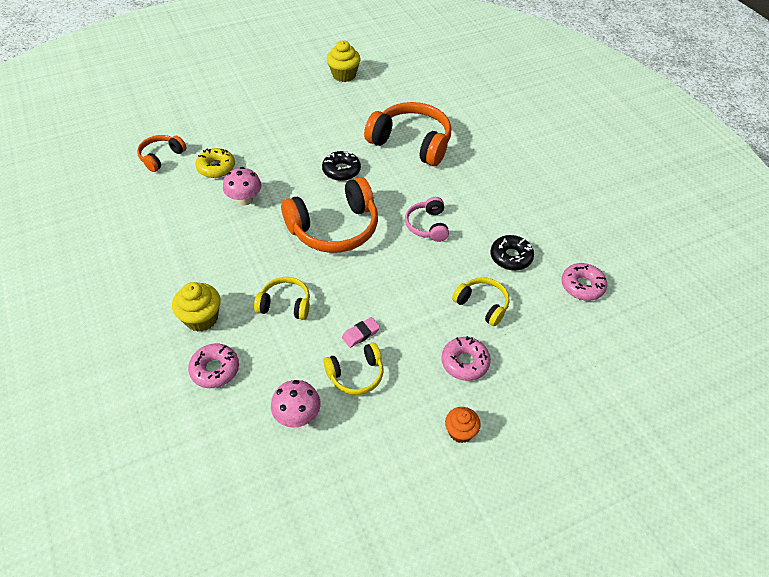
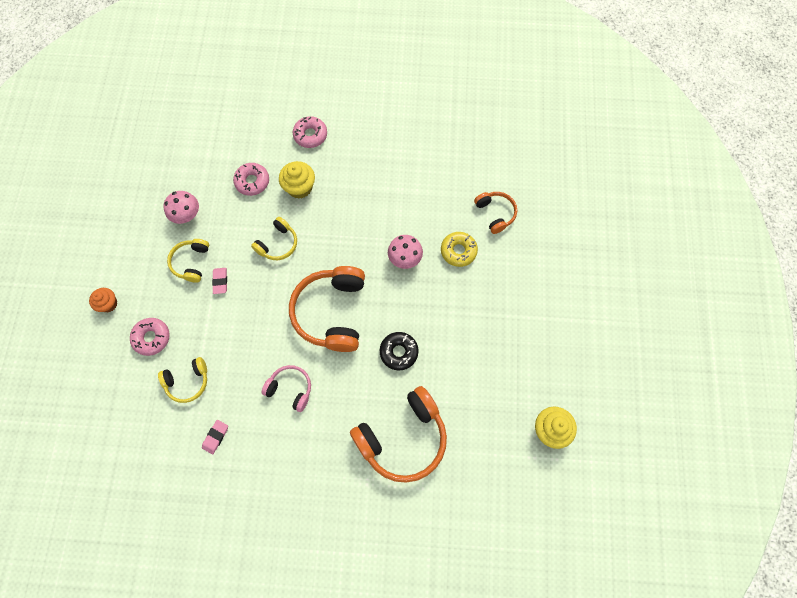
camera: 120 degrees right, 20 degrees up
(511, 257) = (215, 437): black donut -> pink eraser
(582, 286) = (151, 475): pink donut -> pink donut (310, 135)

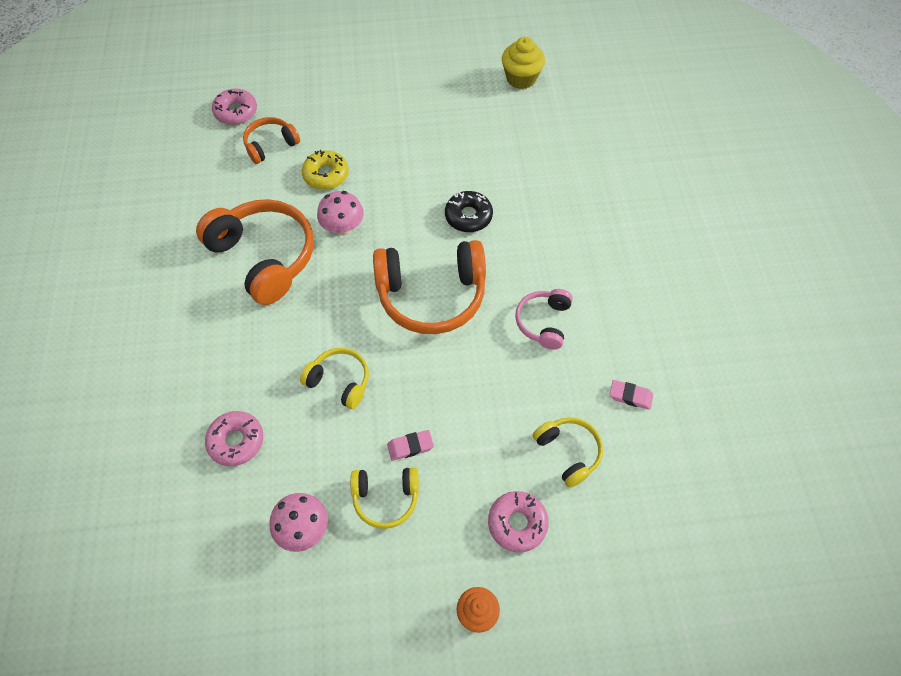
camera: 100 degrees left, 10 degrees down
(299, 187) = (244, 371): yellow cupcake -> none
(310, 135) = (150, 375): pink donut -> pink donut (236, 112)
(403, 438) = (568, 198): orange headphones -> orange headphones (265, 257)

